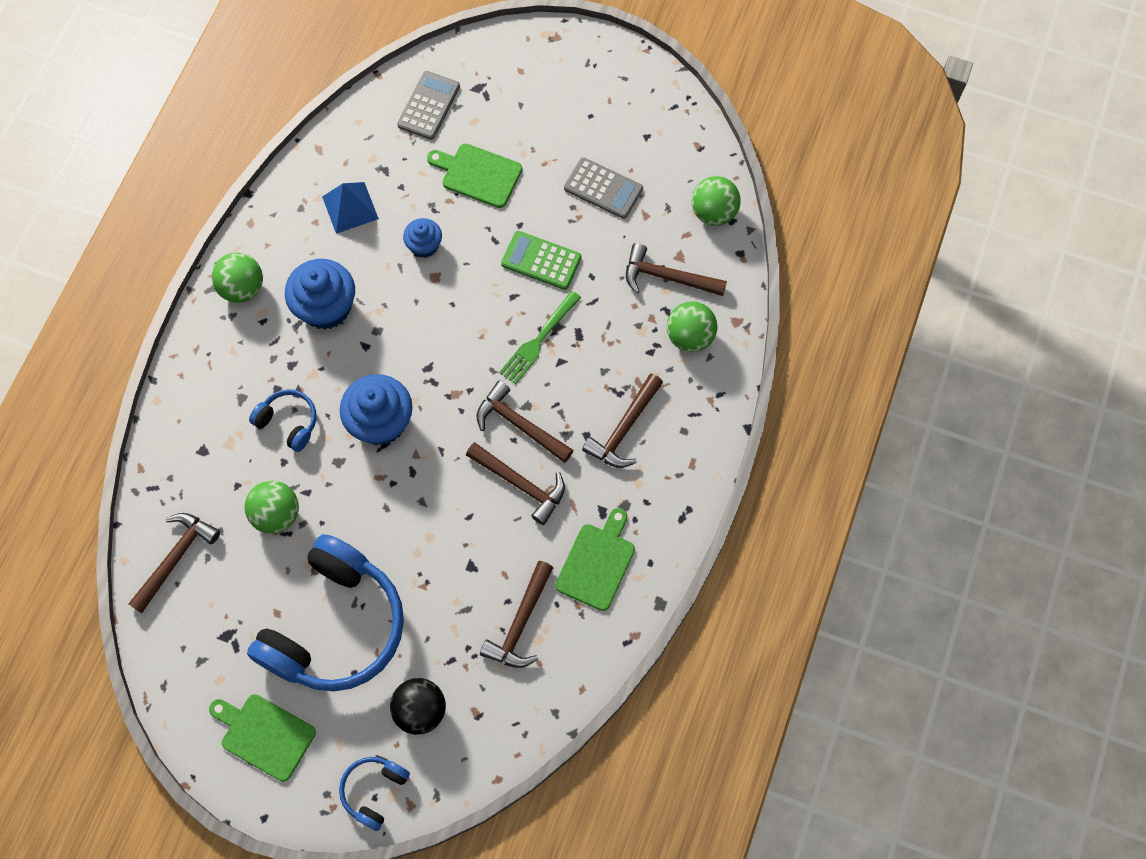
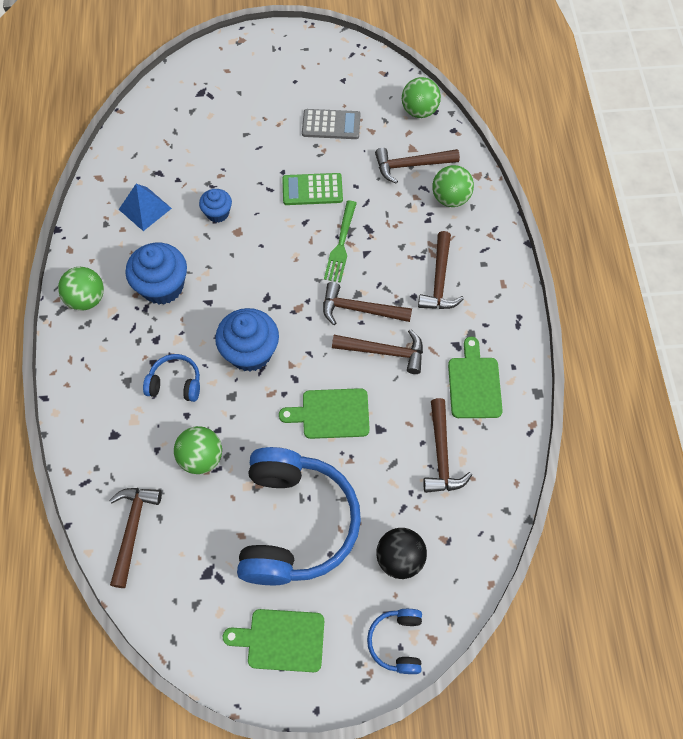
camera: 25 degrees left, 5 degrees down
(429, 106) = (170, 117): grey calculator -> none
(478, 175) = (232, 150): green cutting board -> green cutting board (331, 414)

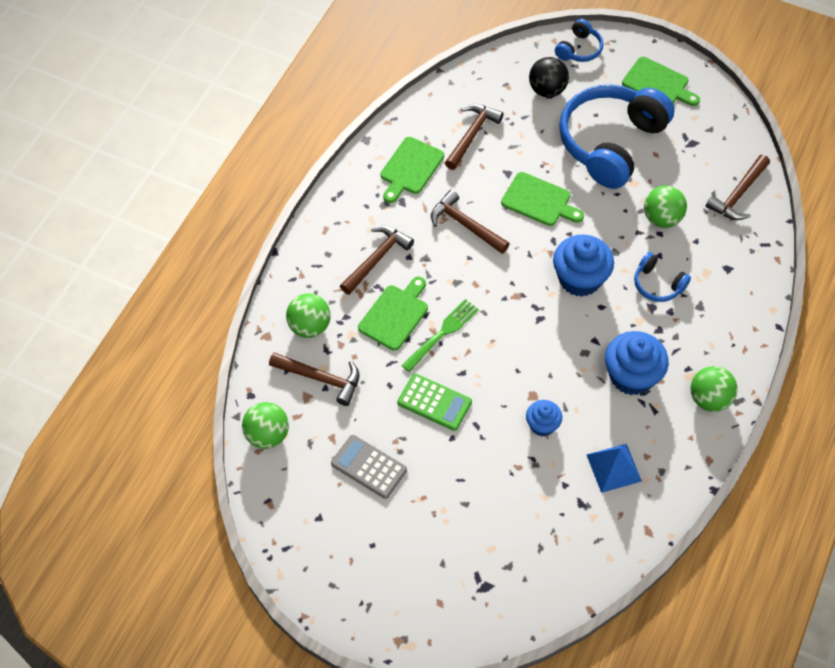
camera: 150 degrees left, 5 degrees down
(359, 309) = (463, 268): brown hammer -> none
(389, 240) = (395, 315): none -> green cutting board

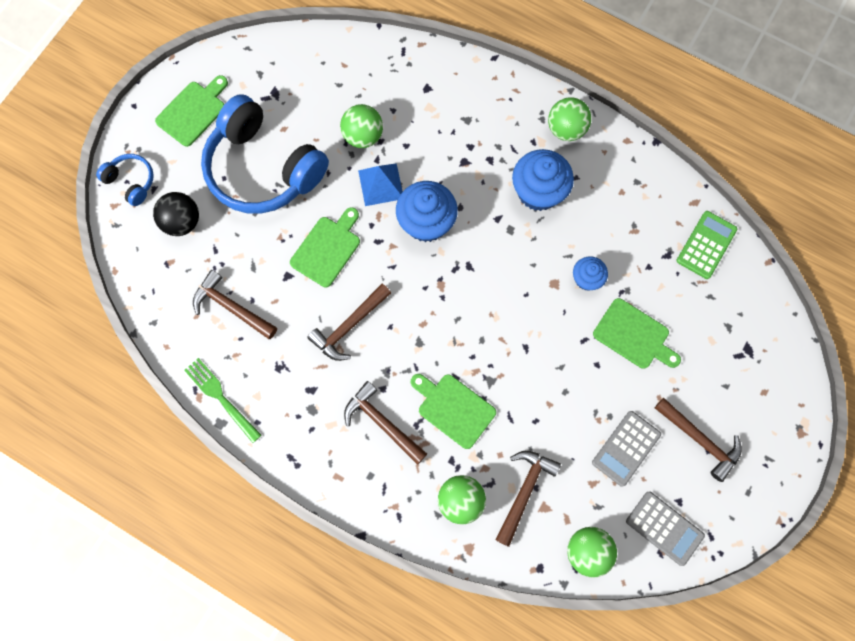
camera: 85 degrees left, 15 degrees up
(292, 504) = (664, 528): none -> grey calculator
(410, 168) = (267, 377): green cutting board -> green cutting board (634, 335)
(434, 402) = (558, 378): green calculator -> green calculator (706, 245)
(442, 333) = (479, 363): green fork -> green fork (221, 397)
(614, 468) = (632, 222): blue pyramid -> blue pyramid (381, 184)
(657, 284) = (439, 152): blue headphones -> none
(738, 195) = (343, 63): brown hammer -> brown hammer (700, 440)

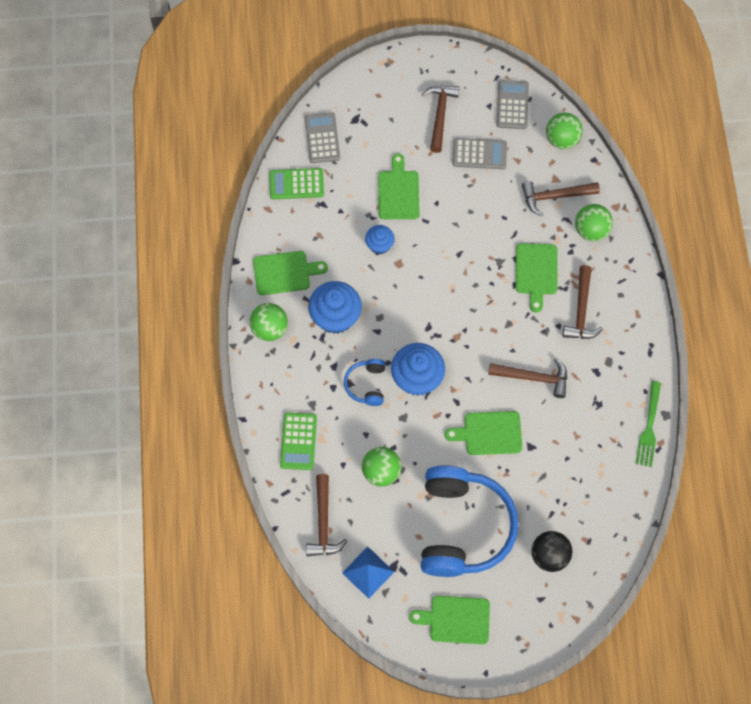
camera: 125 degrees left, 5 degrees down
(131, 182) = (548, 621): blue headphones -> blue headphones (366, 384)
(231, 307) = (583, 469): brown hammer -> brown hammer (323, 523)
(381, 184) = (411, 430): blue pyramid -> blue pyramid (368, 572)
(441, 88) = (298, 441): none -> green calculator
(615, 176) = (285, 272): none -> green cutting board
(745, 302) = (322, 138): none -> grey calculator

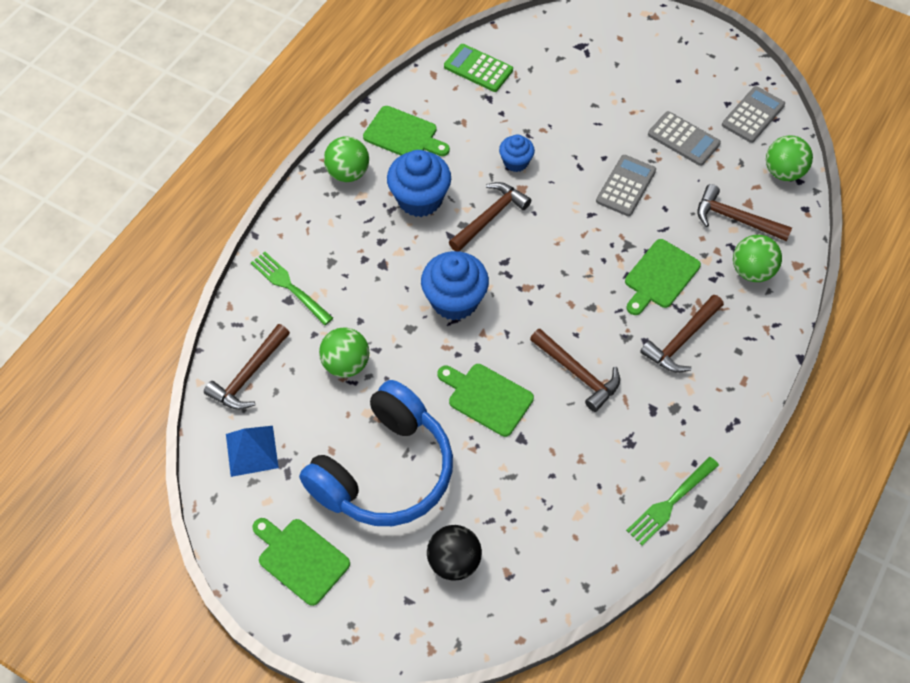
camera: 35 degrees right, 10 degrees down
(298, 441) = (289, 286): green calculator -> green fork
(322, 138) = (535, 44): grey calculator -> grey calculator (626, 186)
(366, 384) = (399, 276): blue headphones -> none
(398, 192) = (572, 128): green cutting board -> none
(440, 115) = (669, 85): brown hammer -> brown hammer (490, 217)

